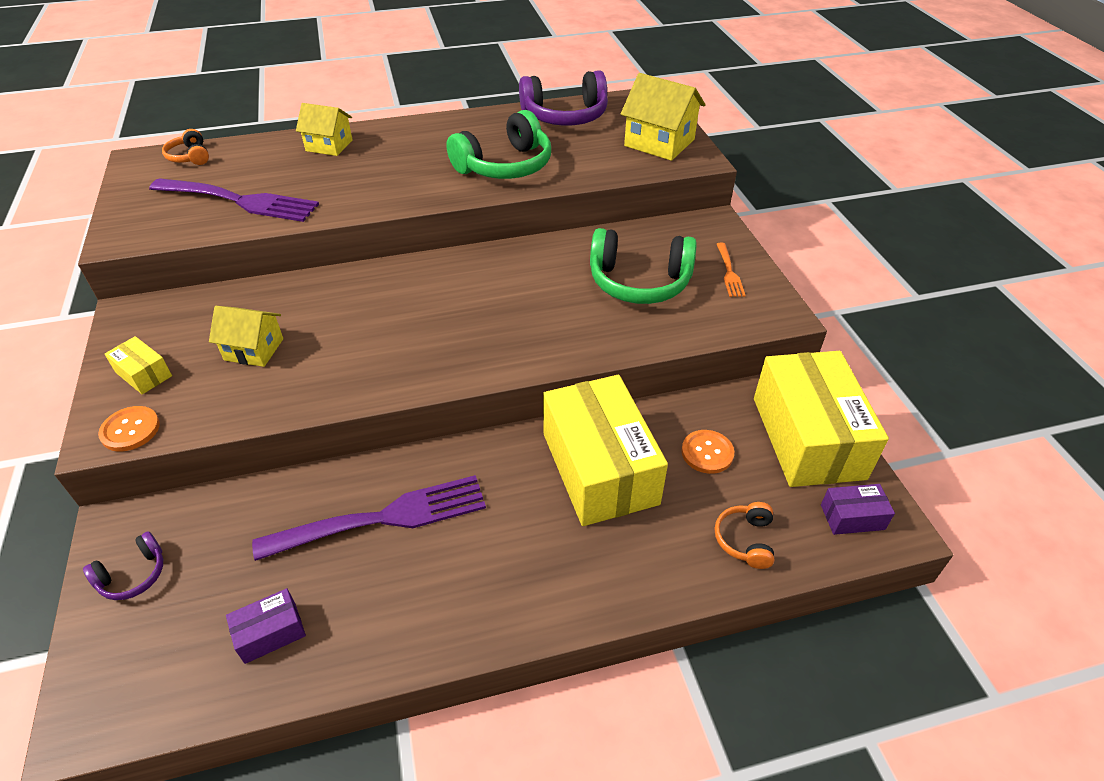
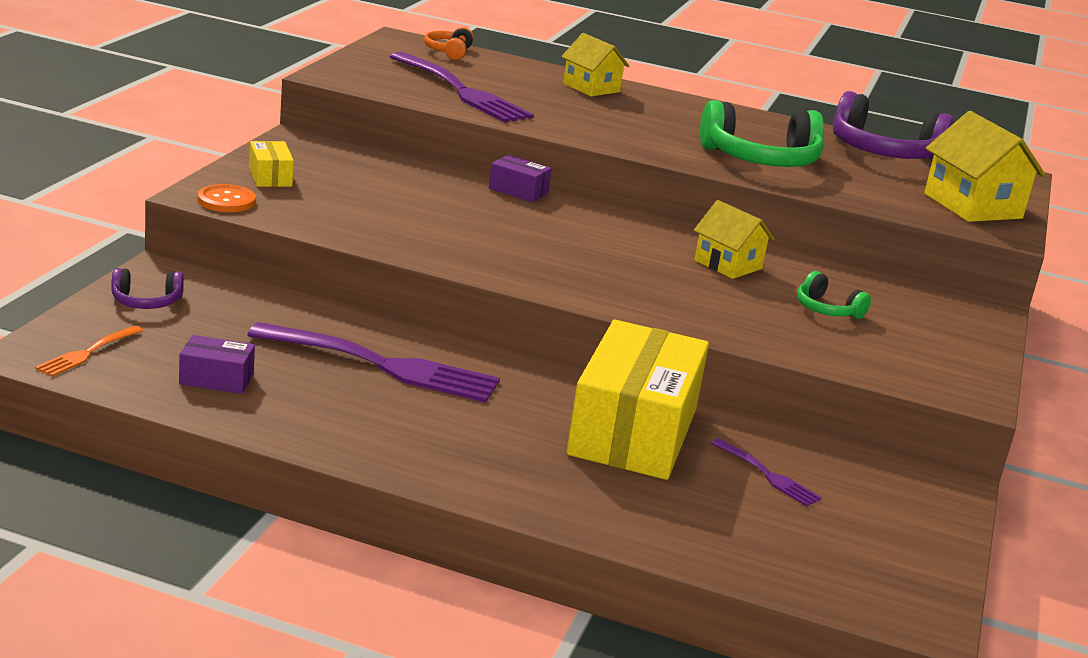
camera: 30 degrees right, 20 degrees down
(254, 349) = (377, 199): yellow house -> yellow house (728, 264)
(639, 282) = (827, 309): green headphones -> green headphones, size x0.49
(707, 453) = (768, 475): orange button -> purple fork
(729, 272) = (949, 345): orange fork -> orange fork (87, 353)
(745, 540) = (731, 542): orange headphones -> none
(807, 437) = (907, 519): yellow box -> none
(852, 517) = (881, 588): purple box -> purple box (518, 190)

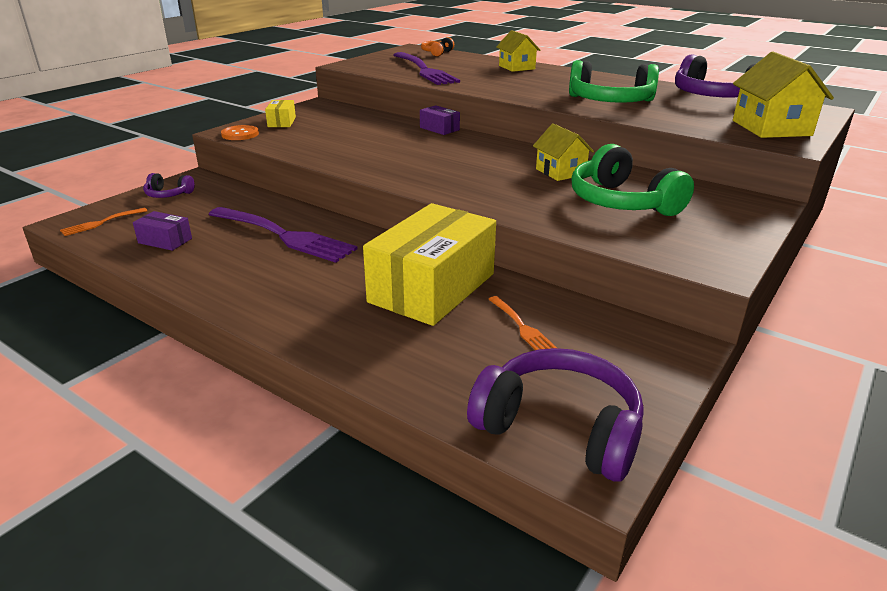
camera: 20 degrees right, 5 degrees up
(768, 475) = (522, 327): purple fork -> orange fork
(827, 309) = (622, 202): green headphones -> green headphones, size x2.03
(868, 581) = (559, 428): none -> purple headphones

